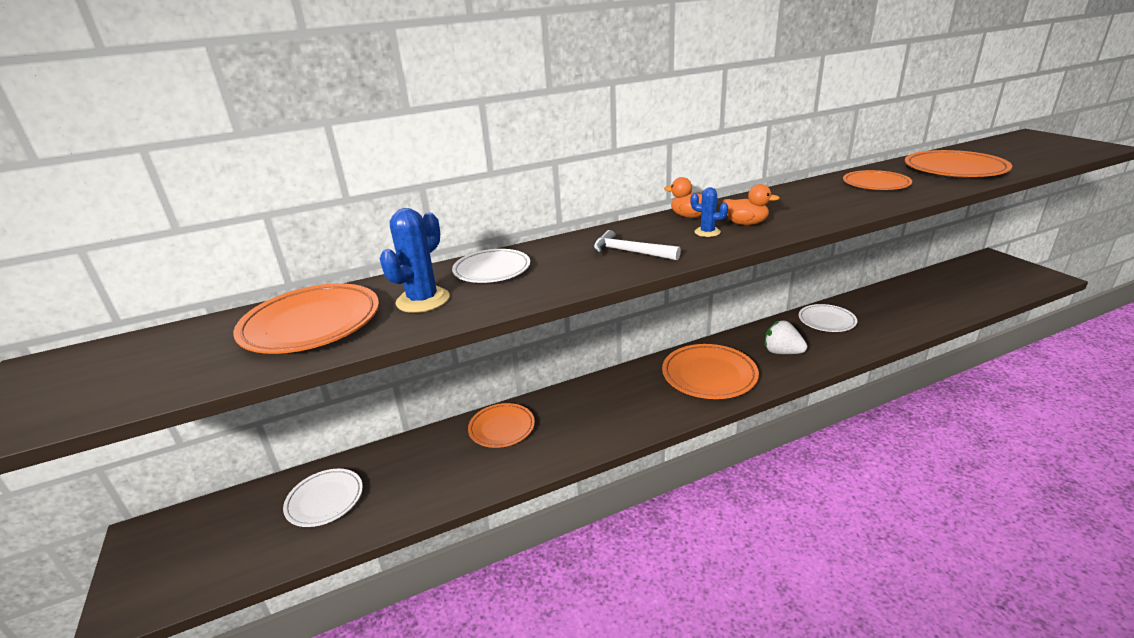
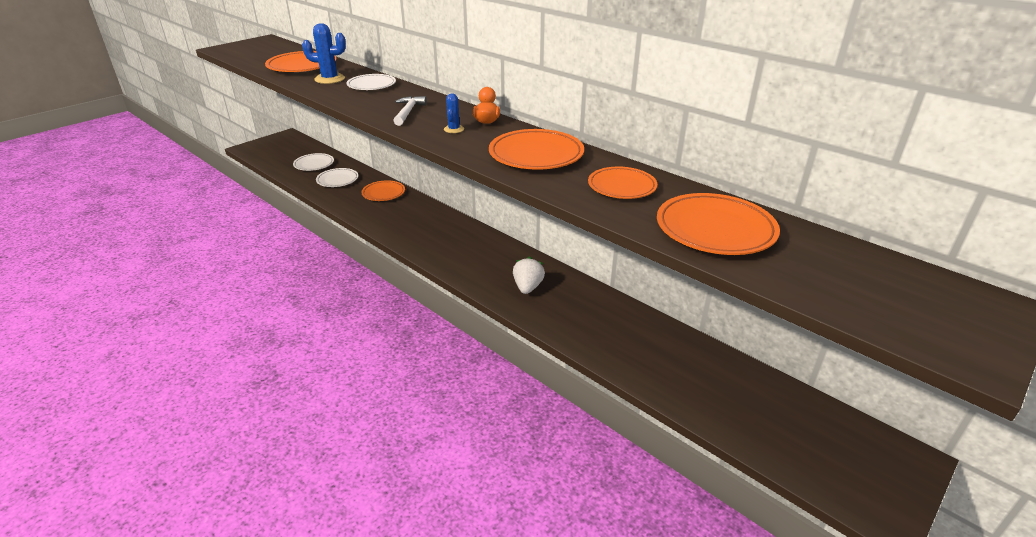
camera: 65 degrees right, 5 degrees up
(709, 375) = (474, 256): orange plate -> orange plate (536, 154)
(745, 223) = (478, 140): orange duck -> none
(826, 321) = (602, 309): white plate -> white plate (337, 180)

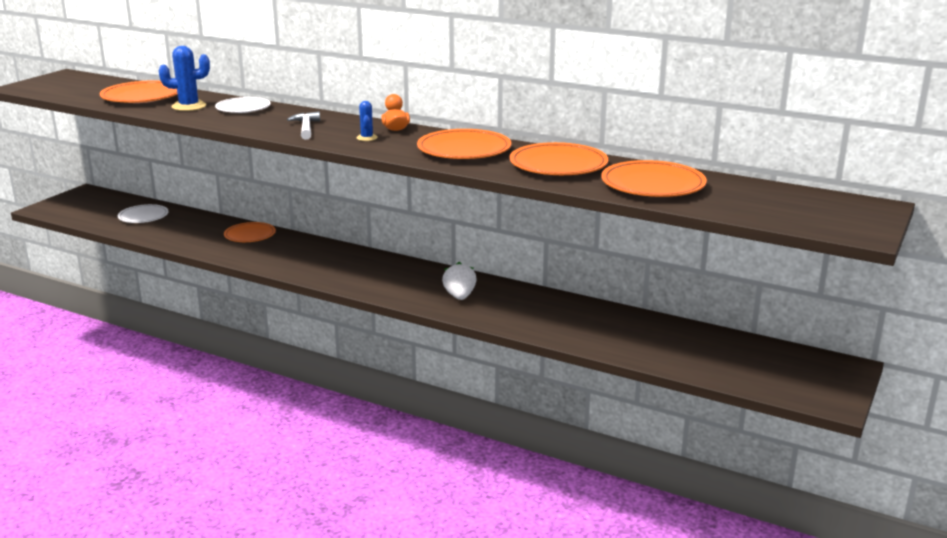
camera: 15 degrees left, 10 degrees down
(337, 180) = (184, 229): white plate -> none
(621, 186) = (558, 165): orange plate -> orange plate, size x1.53

